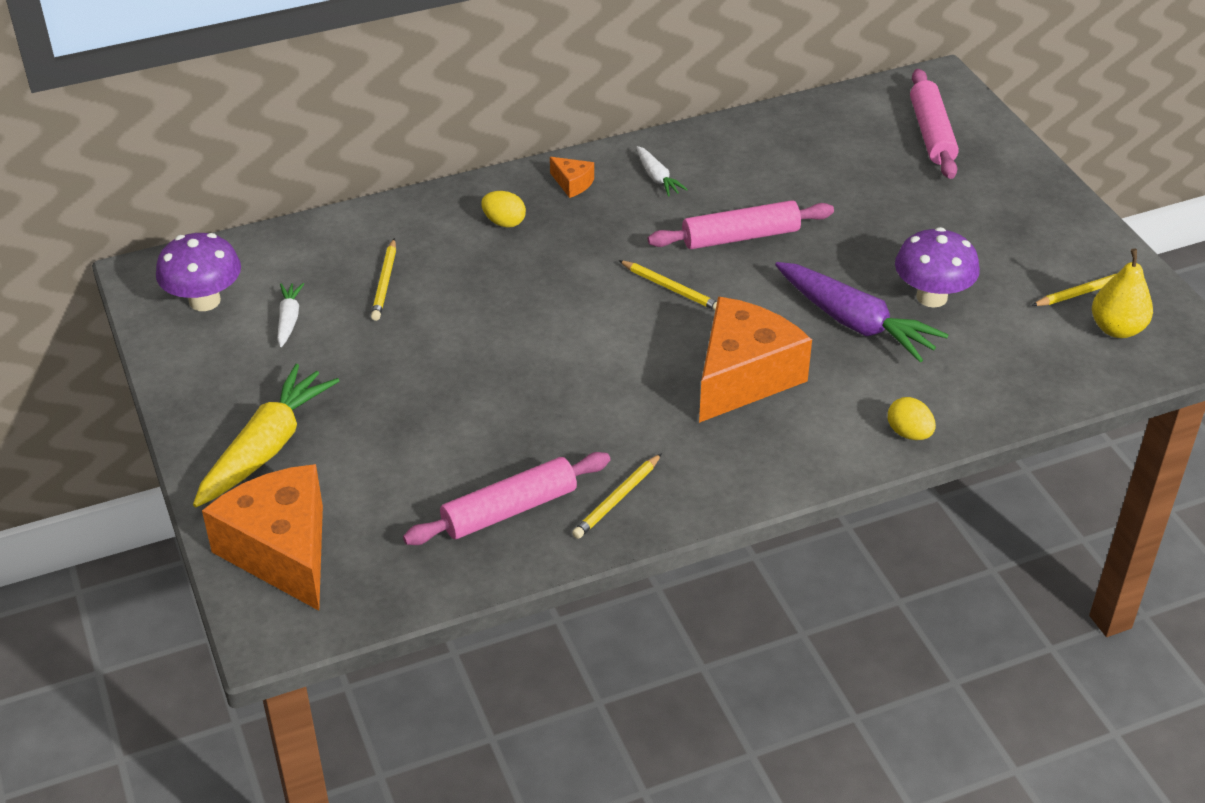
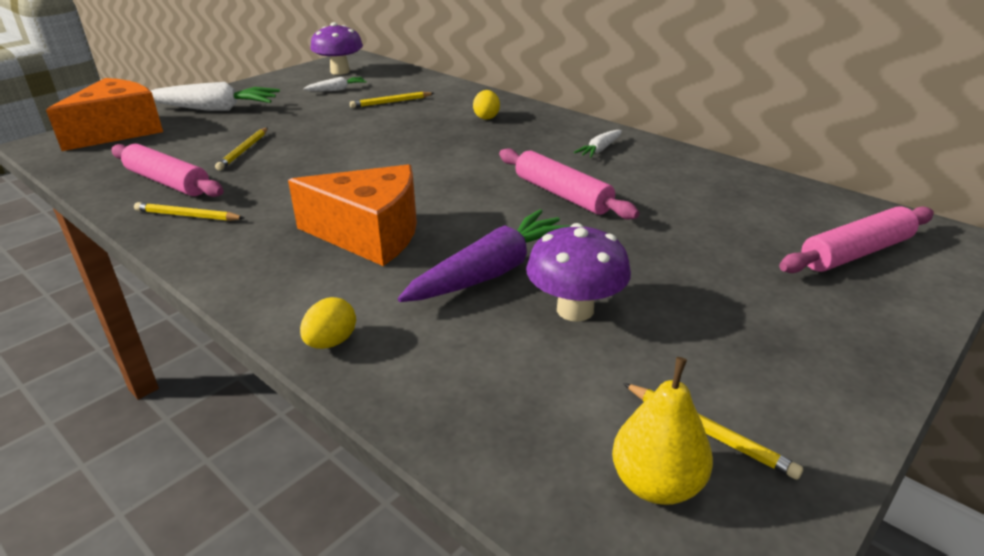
camera: 65 degrees right, 10 degrees down
(266, 448) = (214, 109): yellow carrot -> white carrot
(572, 184) = (555, 126): orange cheese -> none
(671, 288) = (464, 182): yellow pencil -> yellow pencil (244, 151)
(854, 322) = (491, 272): purple carrot -> purple carrot turned 150 degrees counterclockwise

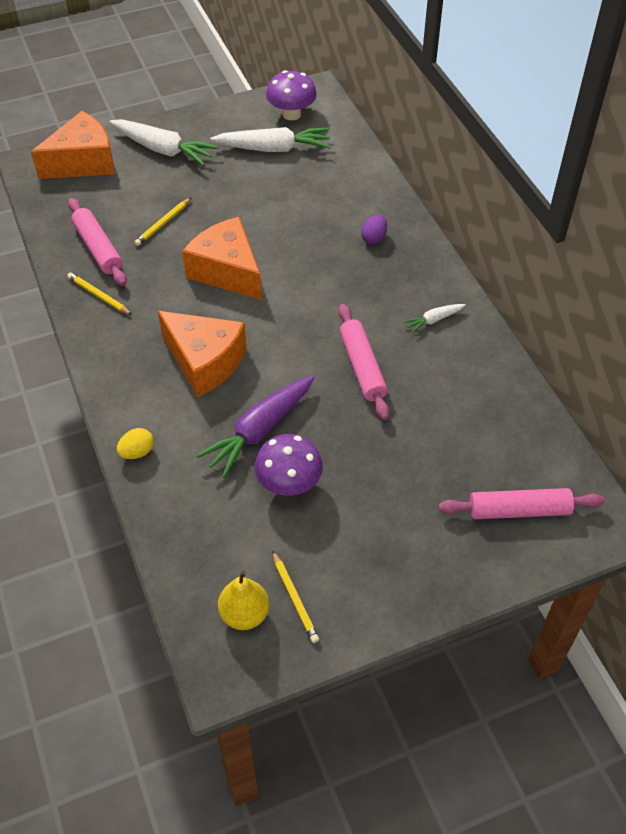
camera: 25 degrees right, 20 degrees up
(336, 90) = (273, 148): white carrot -> white carrot, size x2.04
(345, 165) = (227, 271): none -> orange cheese
(391, 102) = (308, 186): yellow pencil -> none
(486, 117) = (373, 238): yellow egg -> purple egg
(491, 272) = (260, 430): purple carrot -> purple carrot turned 150 degrees clockwise

